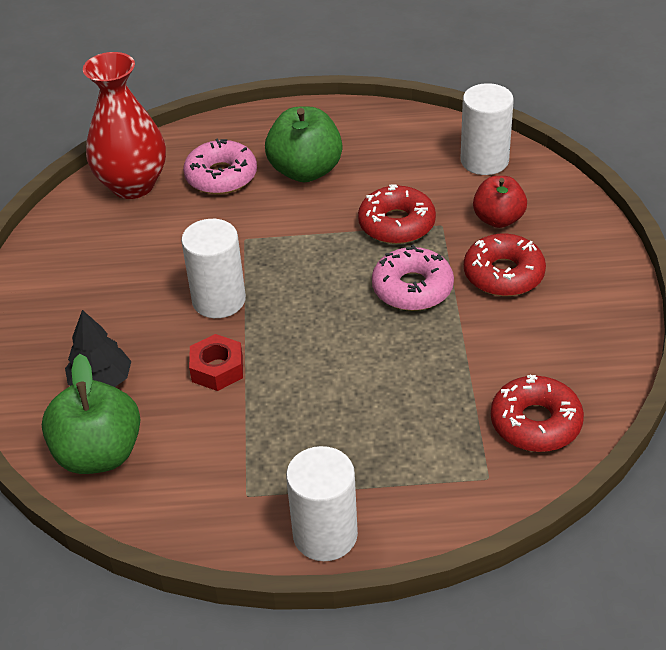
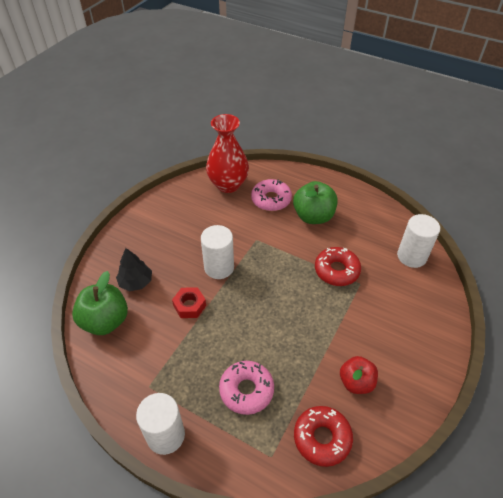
camera: 30 degrees right, 5 degrees up
(412, 288) = (317, 313): pink donut -> pink donut (246, 390)
(498, 219) = (394, 296): red apple -> red apple (356, 382)
(503, 274) = (372, 332): red donut -> none

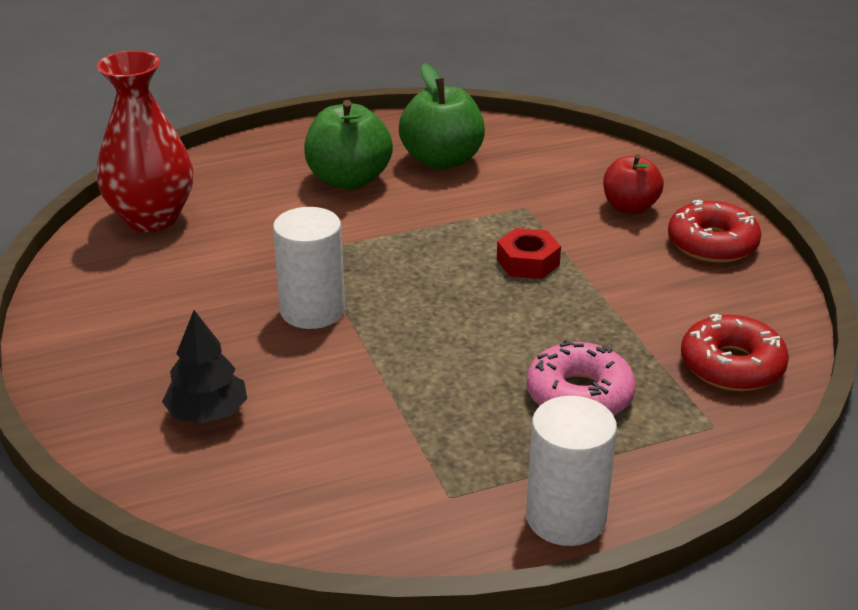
camera: 50 degrees left, 15 degrees down
(105, 321) = (242, 489): green apple -> green apple (442, 160)
(189, 305) = (346, 377): red nut -> red nut (528, 262)
(271, 199) = (254, 197): pink donut -> none
(336, 270) = (476, 213): red donut -> red donut (712, 244)
(356, 382) = (678, 293): red apple -> red apple (630, 207)
(411, 256) = (537, 147): white cylinder -> none

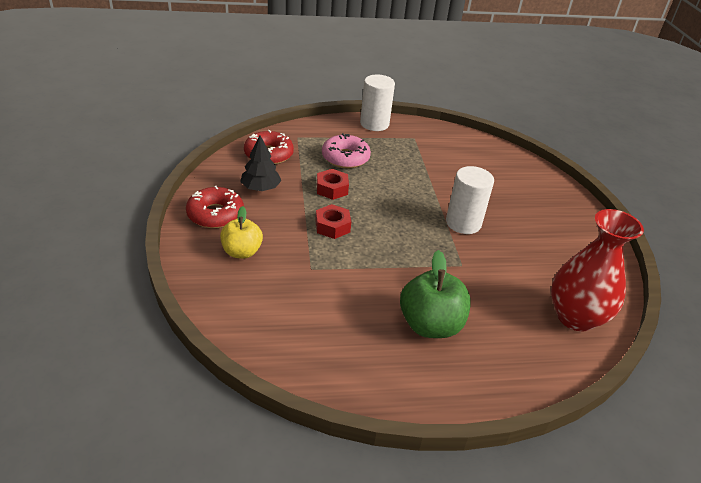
camera: 170 degrees left, 5 degrees up
(207, 413) = (512, 184): black tree -> black tree (260, 188)
(442, 160) = (351, 331): green apple -> none
(565, 322) = (332, 189): none -> red nut
(630, 207) = (242, 252): red apple -> yellow apple

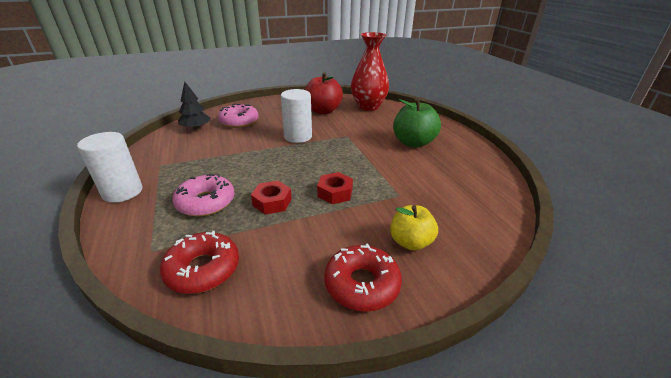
camera: 100 degrees left, 5 degrees down
(260, 188) = (289, 257): black tree -> black tree (196, 128)
(511, 185) = (239, 121): none -> pink donut
(551, 261) = (323, 111): none -> red apple

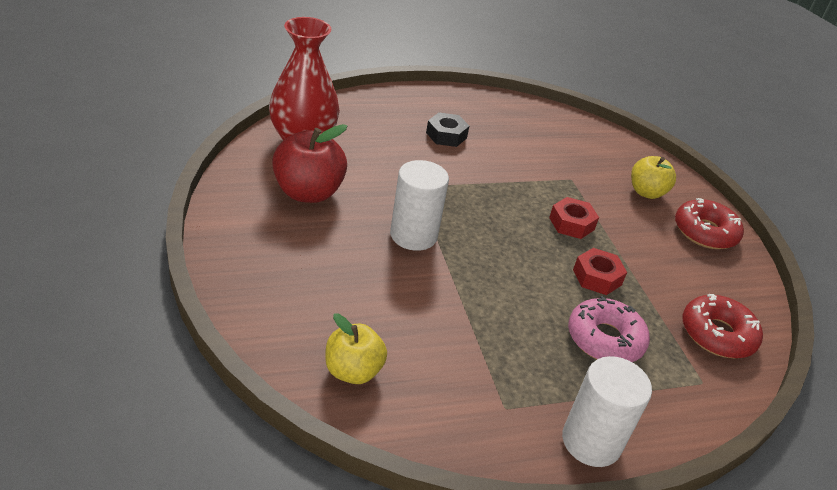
camera: 90 degrees left, 5 degrees up
(196, 128) = (353, 371): black tree -> yellow apple
(239, 121) = (333, 305): pink donut -> none
(413, 143) = (446, 135): green apple -> black nut

